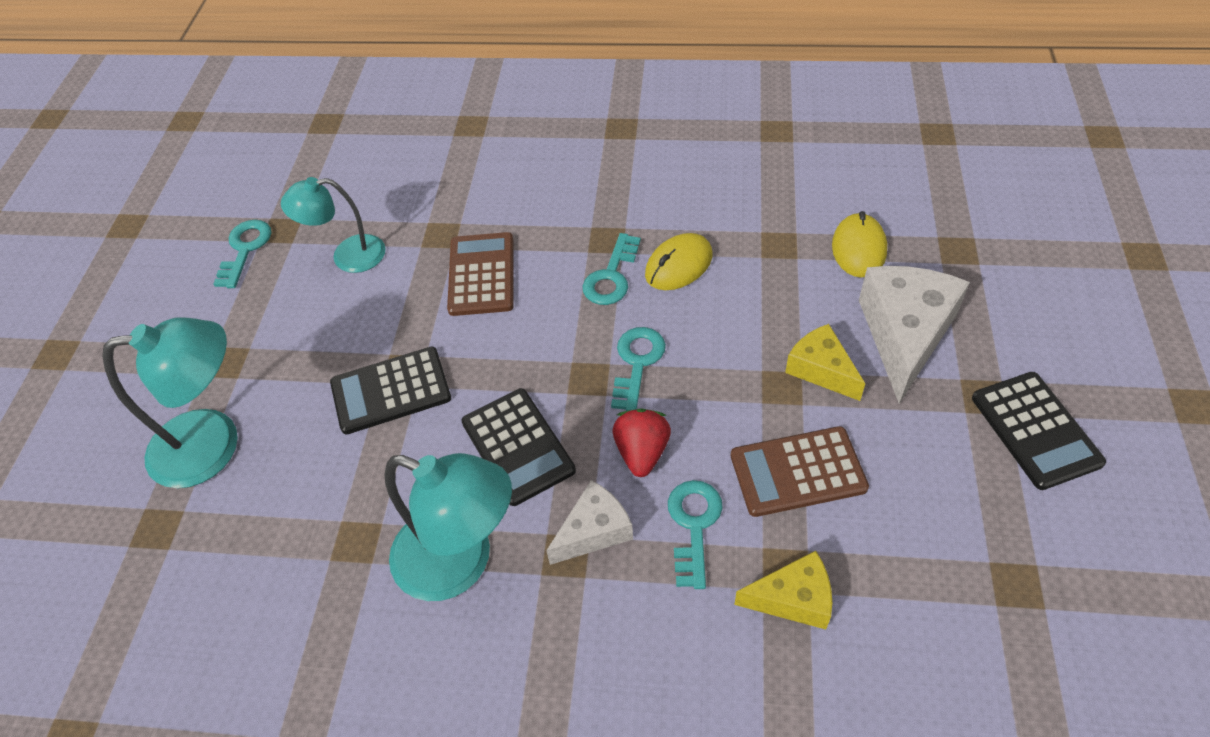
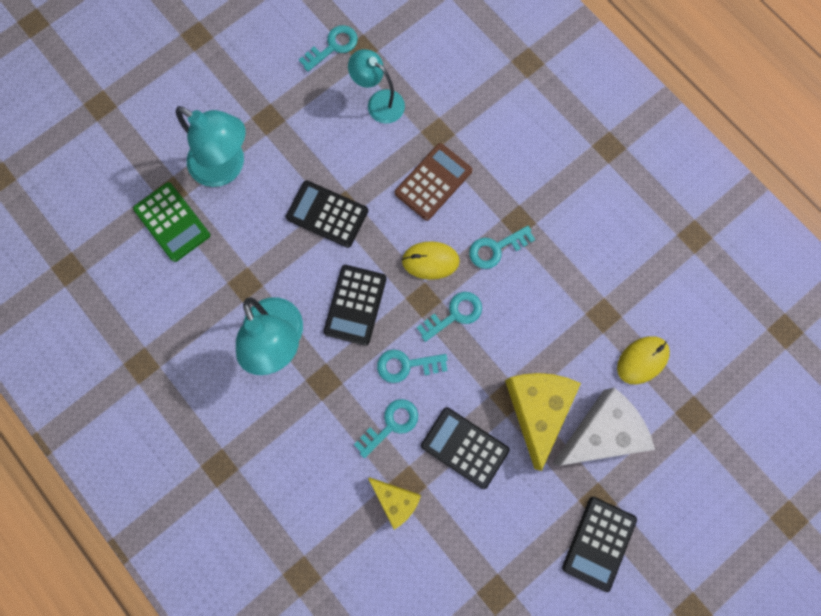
camera: 40 degrees right, 25 degrees up
(188, 557) = (172, 222): none -> green calculator
(594, 531) = (346, 383): white cheese -> none
(642, 452) = (406, 365): red strawberry -> turquoise key
(678, 265) = (537, 276): yellow mouse -> yellow mouse (430, 261)
(797, 472) = (464, 447): brown calculator -> black calculator
(821, 370) = (537, 408): yellow cheese -> yellow cheese, size x1.72

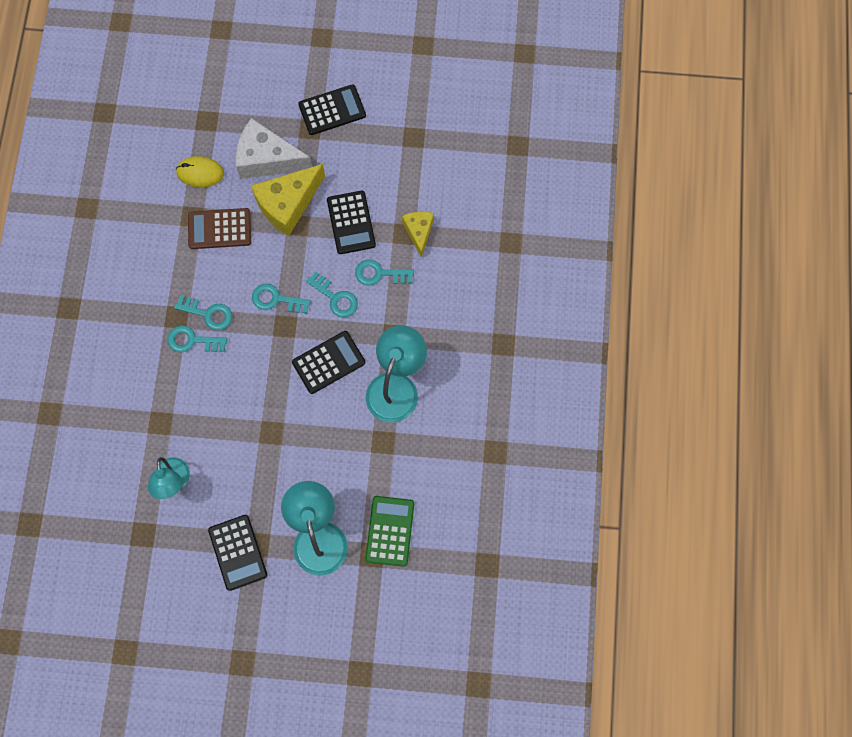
camera: 135 degrees left, 5 degrees down
(327, 214) = (286, 437): black calculator -> black calculator (238, 552)
(333, 47) = (159, 555): turquoise key -> turquoise key (192, 340)
(430, 261) = (255, 345): yellow mouse -> none
(433, 182) = (199, 393): brown calculator -> brown calculator (219, 229)

